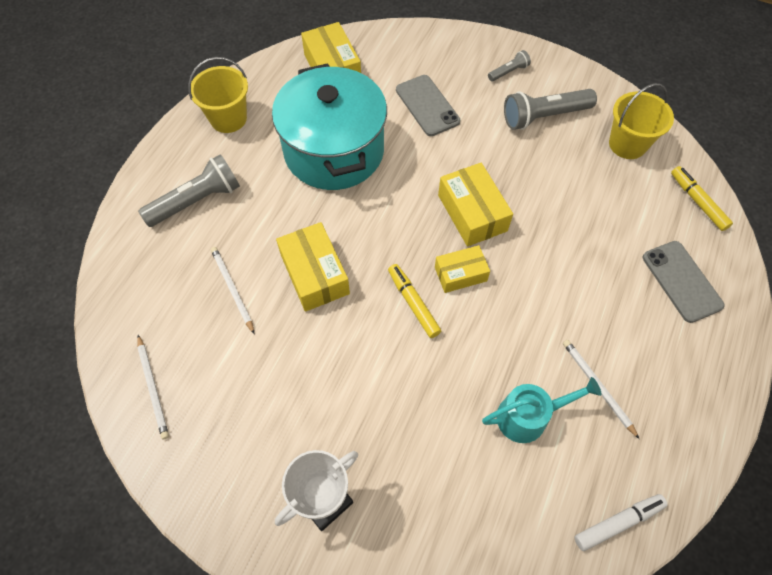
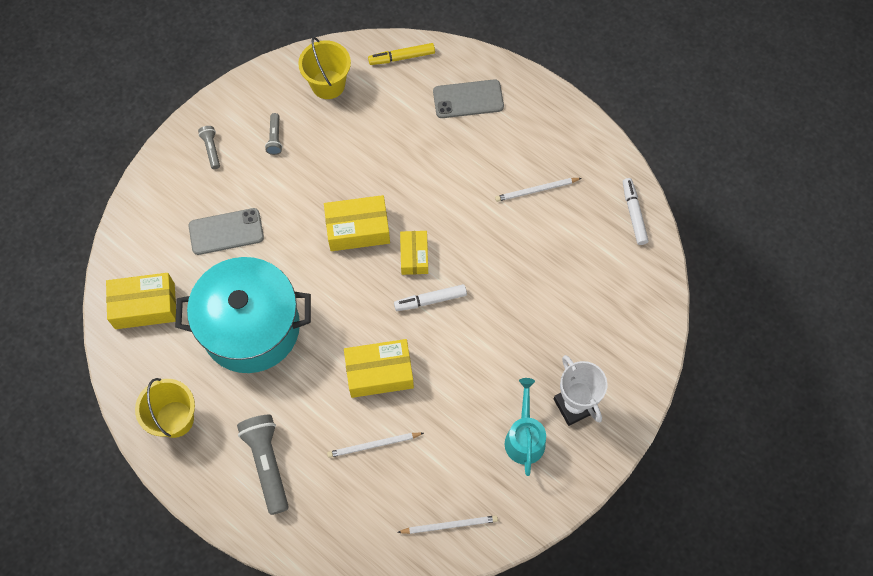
camera: 75 degrees left, 5 degrees up
(413, 303) = (430, 300): yellow marker -> white marker
(528, 416) = (546, 245): turquoise watering can -> turquoise watering can (524, 438)
(544, 116) = (275, 138): grey flashlight -> grey flashlight, size x0.50

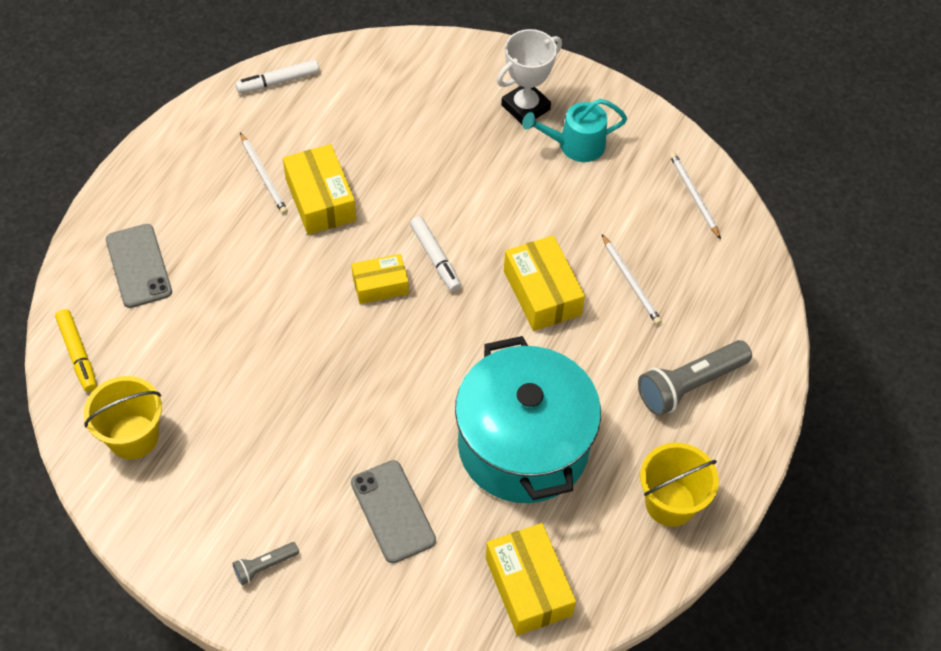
camera: 105 degrees left, 10 degrees down
(275, 138) = (233, 485): grey flashlight -> none
(358, 229) = (355, 354): yellow box -> yellow box (320, 199)

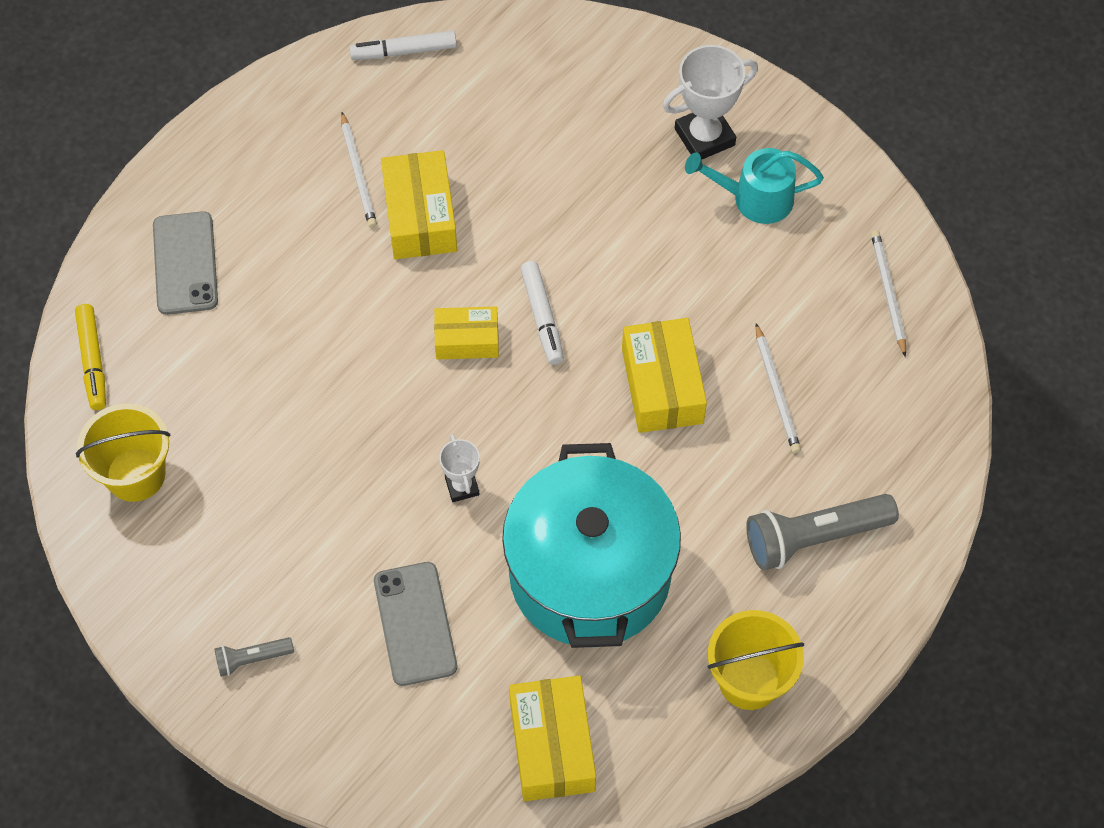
camera: 15 degrees right, 5 degrees up
(404, 397) = (462, 486): none -> white trophy

